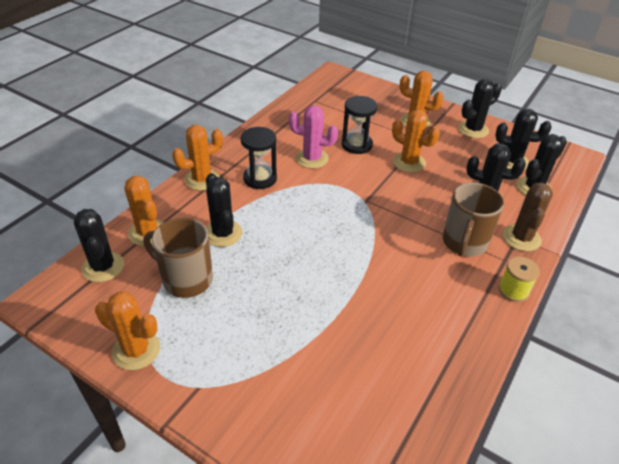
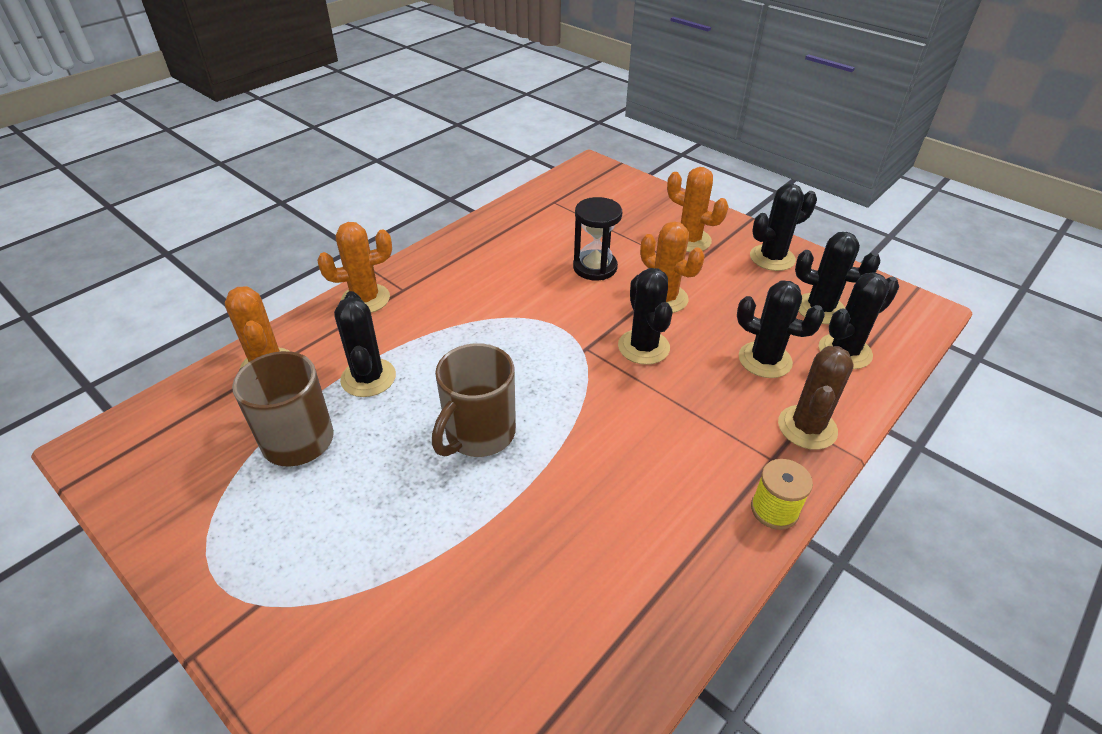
camera: 10 degrees right, 0 degrees up
(103, 267) = (192, 409): black cactus -> black cactus (643, 347)
(136, 350) = (192, 536): orange cactus -> none
(260, 178) = (444, 304): black hourglass -> none
(312, 158) = (525, 282): pink cactus -> none
(464, 243) = (715, 427): brown mug -> brown mug (479, 434)

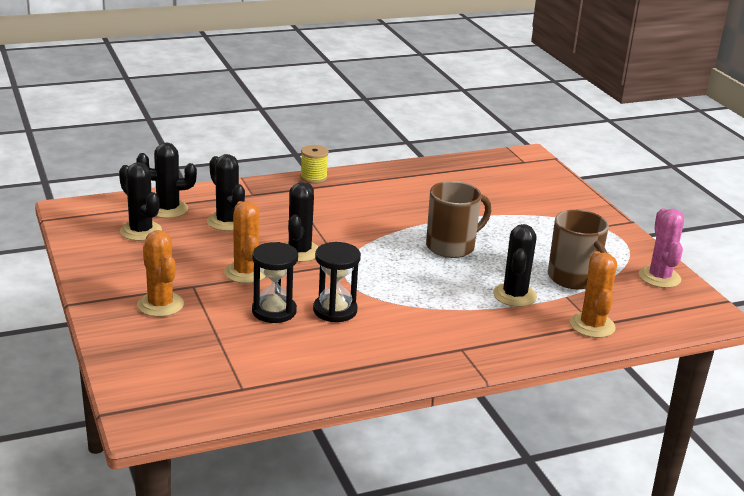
camera: 155 degrees left, 15 degrees down
(163, 497) = (659, 277): none -> pink cactus
(365, 299) = (499, 351): orange cactus -> none
(543, 287) = (335, 310): none -> black hourglass
(772, 258) = (114, 269): black cactus -> none
(807, 427) = (250, 192): brown cactus -> none

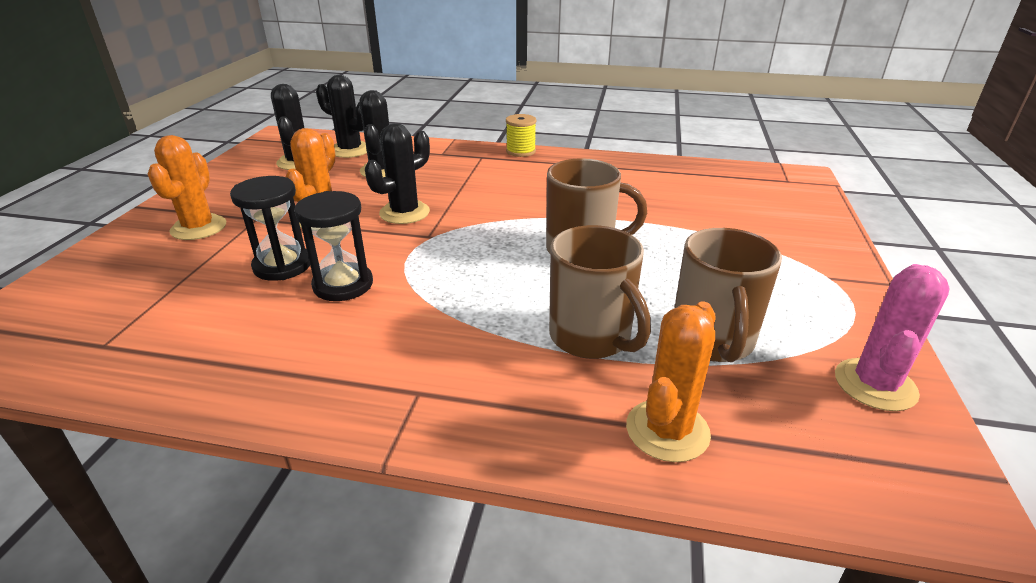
camera: 35 degrees right, 5 degrees up
(514, 295) = (592, 337): black cactus -> brown mug

